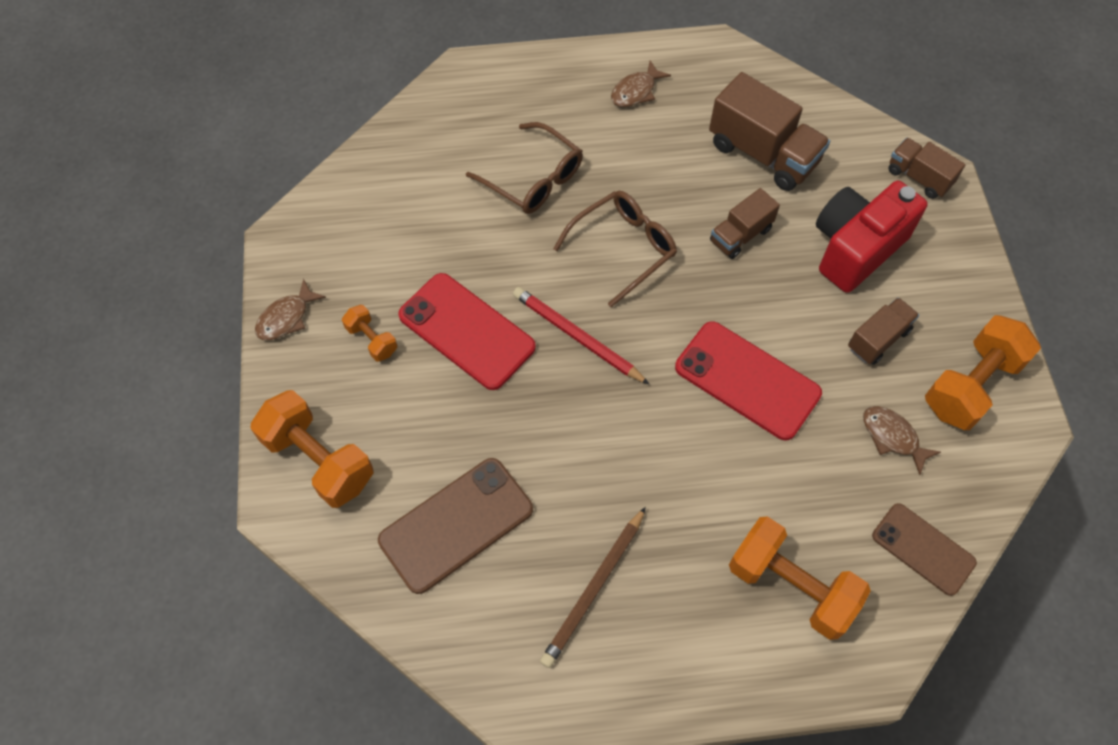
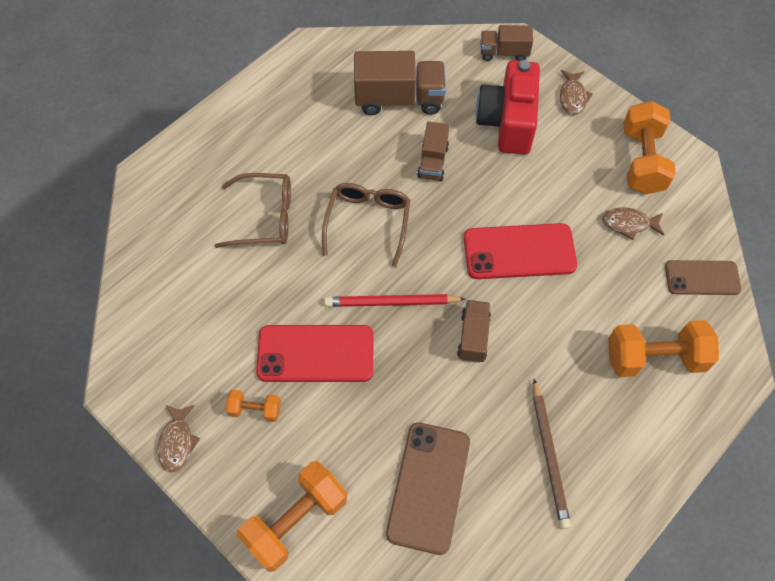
camera: 40 degrees left, 0 degrees up
(319, 460) = (296, 521): orange dumbbell -> orange dumbbell turned 45 degrees counterclockwise
(636, 91) = (280, 111): brown fish -> brown fish (572, 97)
(878, 339) = (569, 170): brown truck -> brown truck (473, 337)

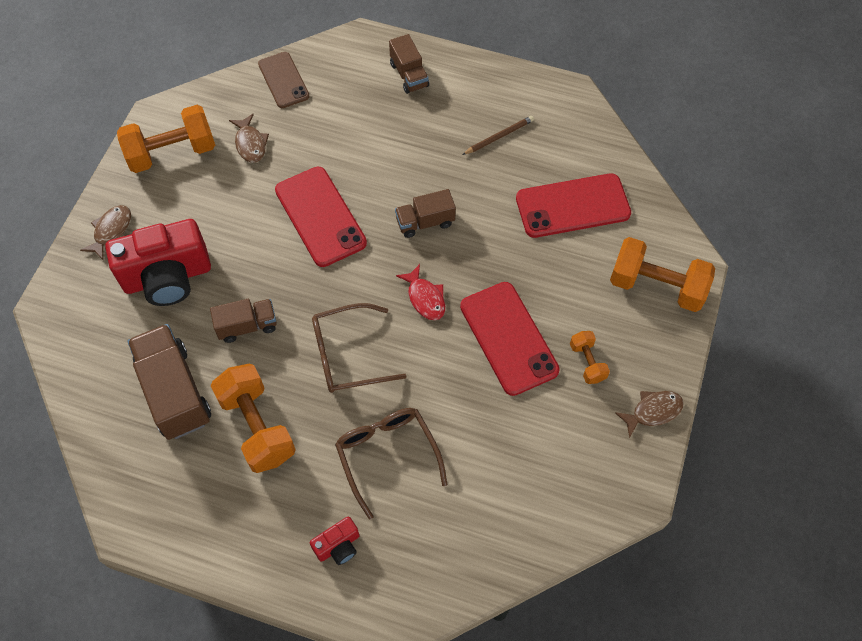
camera: 115 degrees left, 0 degrees up
(216, 160) = (338, 546): none -> red camera
(391, 303) = (425, 298): red pencil -> red fish
(428, 487) = (572, 206): brown phone -> red phone
(504, 52) = (68, 313): brown truck -> brown truck (409, 75)
(549, 455) = (499, 136): brown pencil -> brown pencil, size x0.65
(572, 97) = (111, 231): brown fish -> brown fish turned 45 degrees counterclockwise
(655, 358) = (377, 93): orange dumbbell -> orange dumbbell (257, 426)

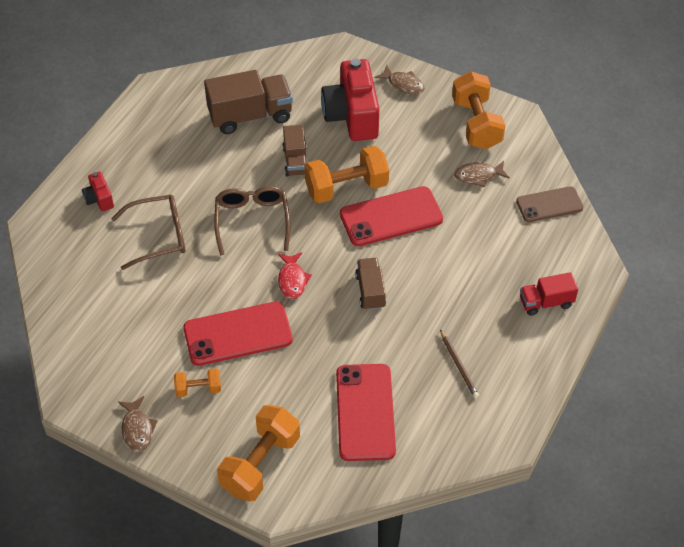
camera: 100 degrees right, 10 degrees down
(257, 426) = (207, 161): orange dumbbell -> orange dumbbell (346, 188)
(409, 75) = (546, 302): brown truck -> red truck
(425, 298) = (292, 280): red fish -> red fish turned 75 degrees counterclockwise

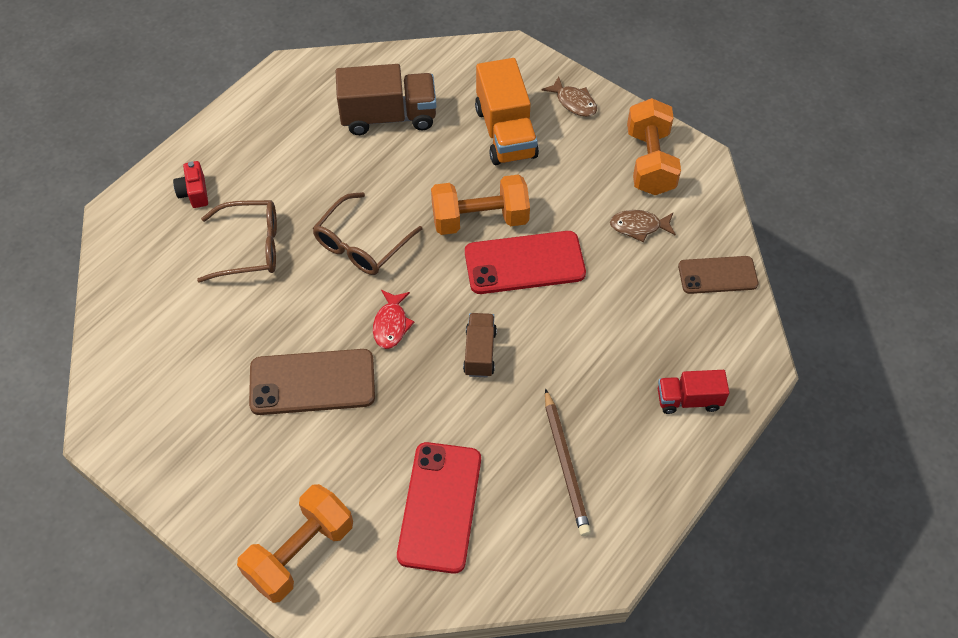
camera: 10 degrees right, 5 degrees up
(137, 429) = (168, 483): brown fish -> none
(198, 389) = (250, 444): orange dumbbell -> none
(238, 334) = (312, 382): red phone -> brown phone
(252, 221) = (361, 244): brown glasses -> brown glasses turned 150 degrees counterclockwise
(295, 161) = (428, 178): brown truck -> none
(352, 116) = (505, 132): red camera -> orange truck
(459, 365) = (566, 464): brown pencil -> brown pencil, size x1.53

